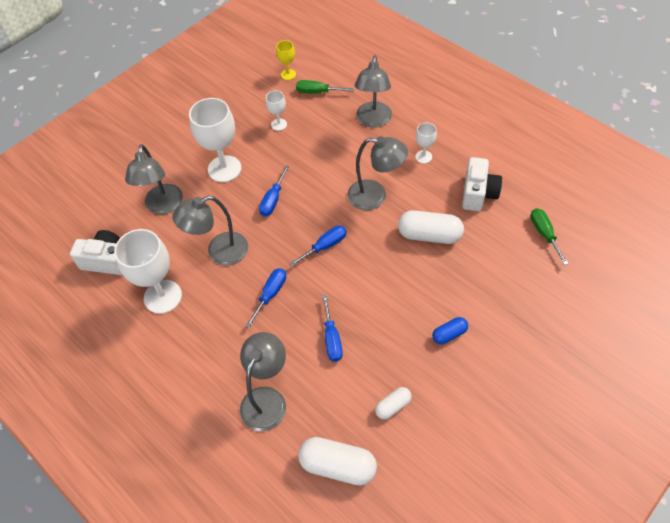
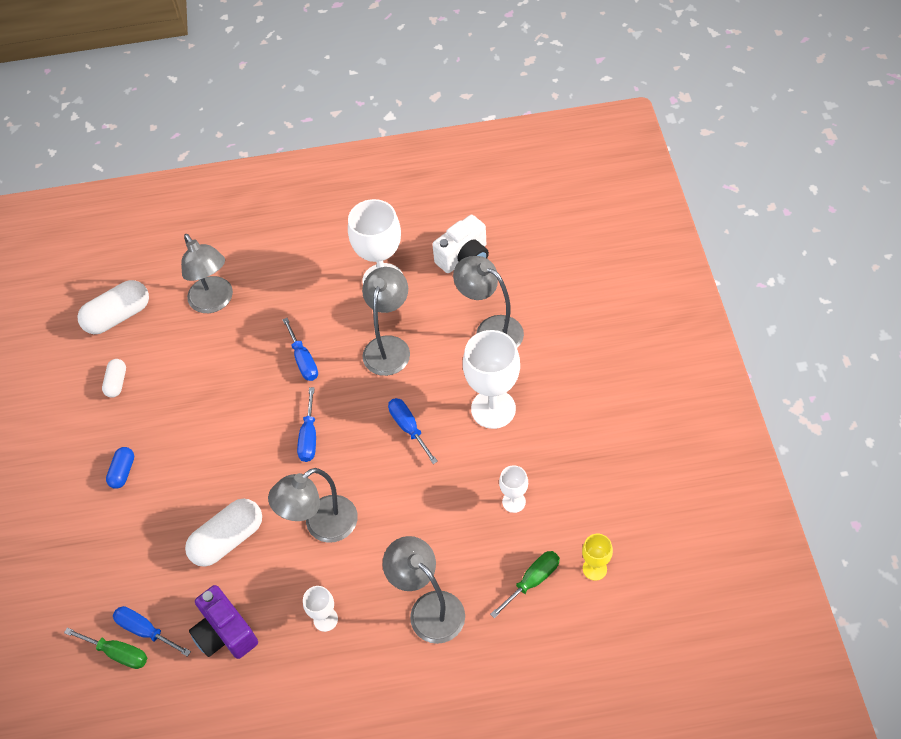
camera: 130 degrees right, 0 degrees up
(332, 338) = (215, 379): blue screwdriver -> blue screwdriver (145, 630)
(478, 194) = (225, 633): white camera -> purple camera

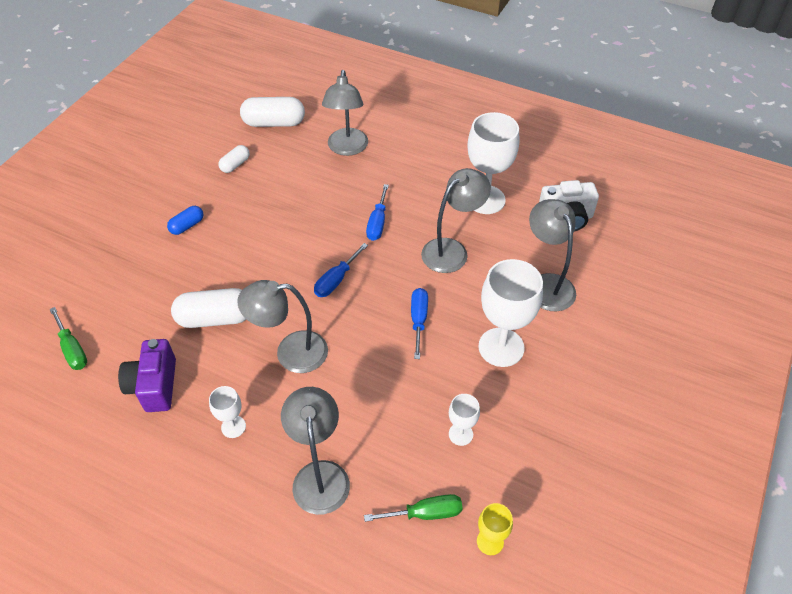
camera: 30 degrees right, 5 degrees down
(145, 630) = (104, 346): blue screwdriver -> none

